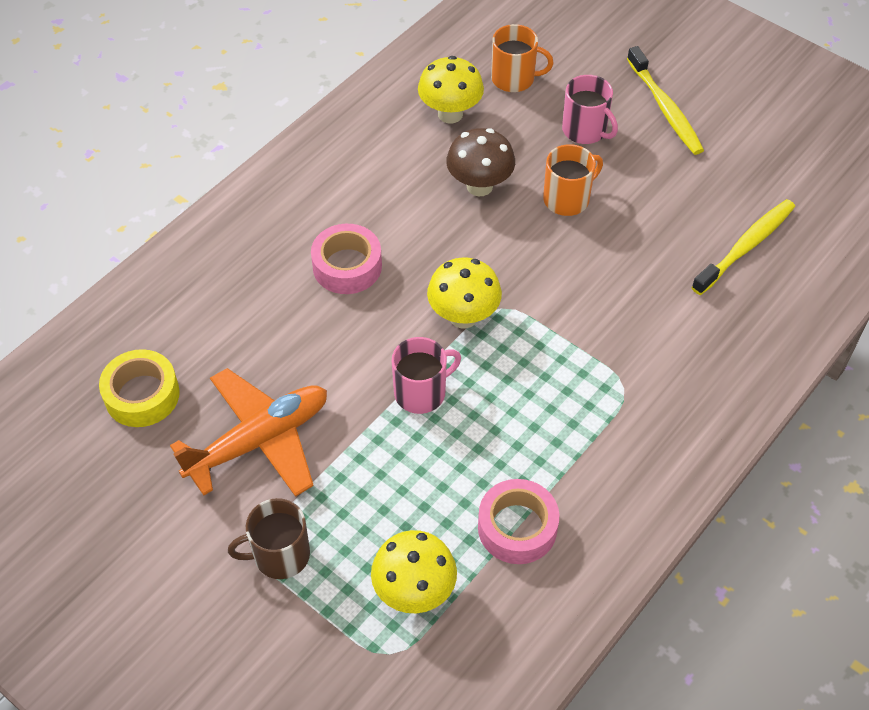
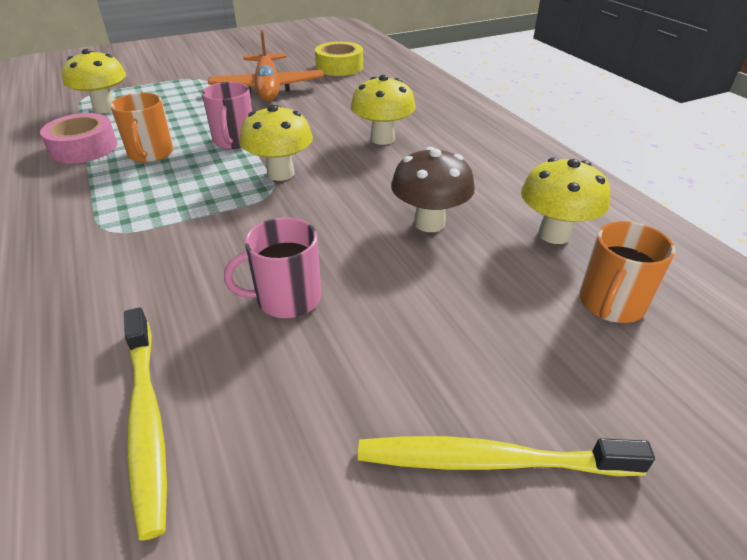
camera: 115 degrees right, 15 degrees down
(280, 555) = (188, 81): brown mug -> none
(347, 266) = (382, 139): pink tape -> yellow mushroom
(567, 199) = (368, 277): orange mug -> orange mug (150, 153)
(585, 130) = (479, 337): pink mug -> pink mug (286, 299)

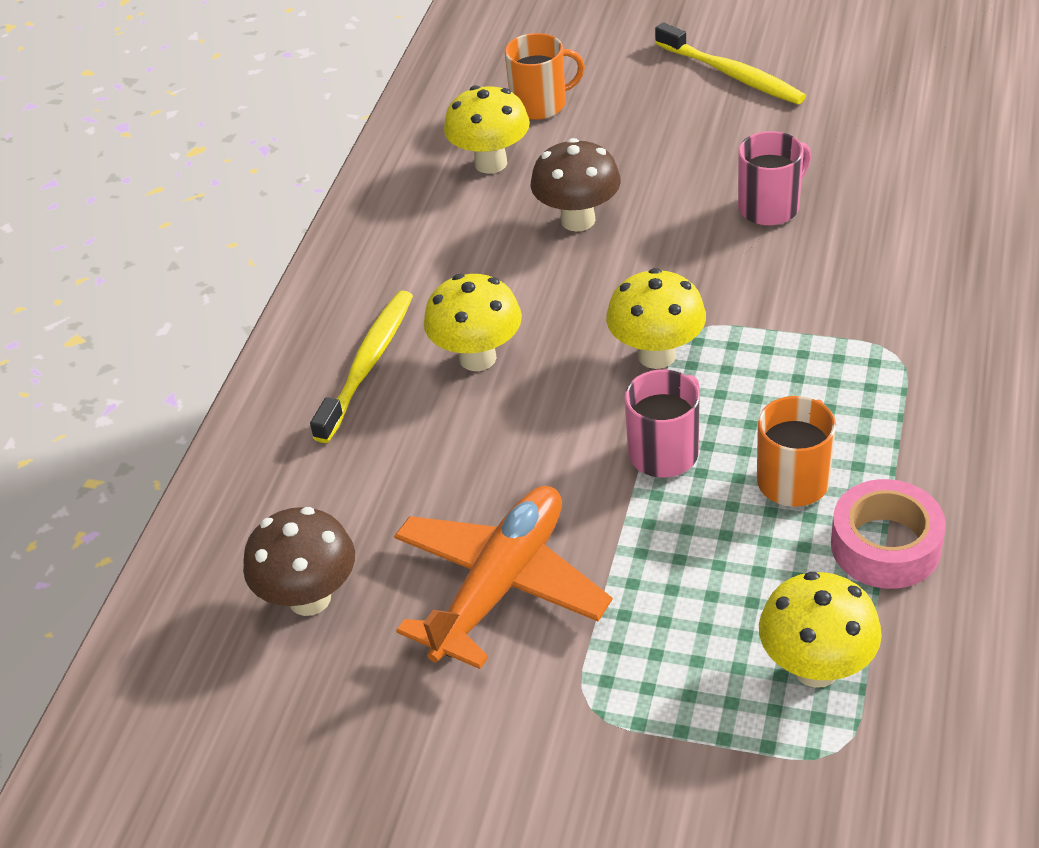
camera: 135 degrees left, 5 degrees up
(146, 421) = (920, 169): yellow toothbrush -> yellow toothbrush (368, 364)
(286, 299) = (770, 207): pink mug -> pink mug turned 60 degrees counterclockwise
(339, 67) = (309, 598): yellow tape -> brown mushroom

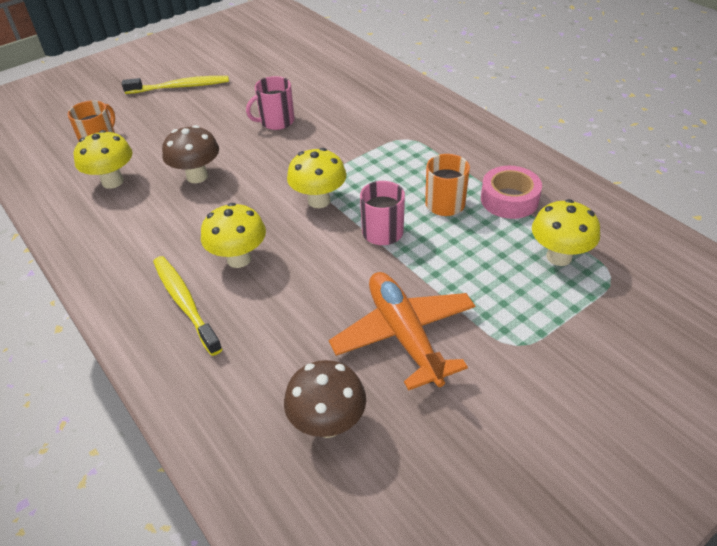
camera: 55 degrees left, 0 degrees up
(770, 207) = (276, 121): pink mug -> pink mug turned 120 degrees counterclockwise

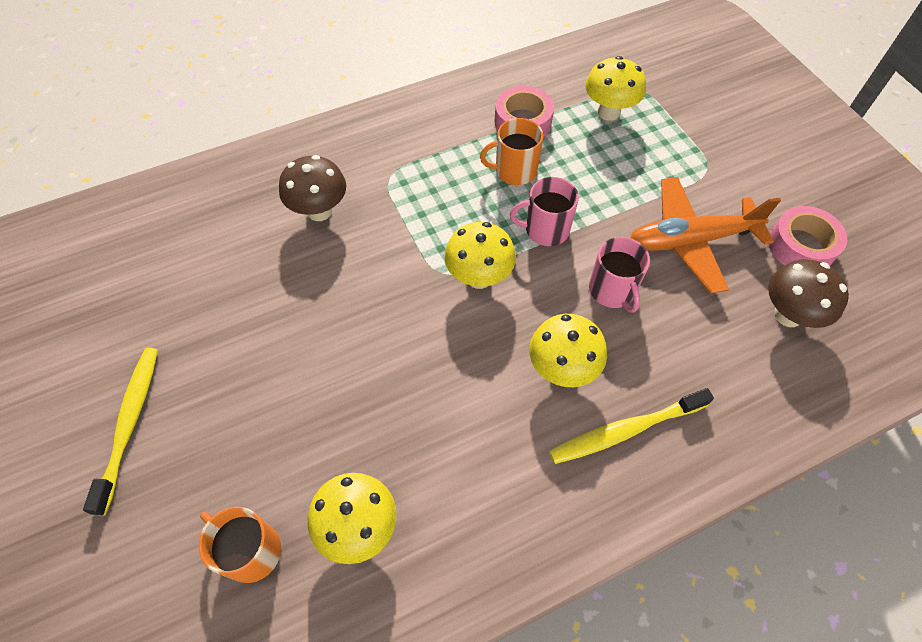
camera: 80 degrees left, 15 degrees up
(197, 176) = (386, 408): brown mushroom -> brown mushroom (319, 211)
(276, 121) = (294, 301): pink mug -> pink mug (612, 291)
(430, 438) = (801, 246): none -> pink tape

